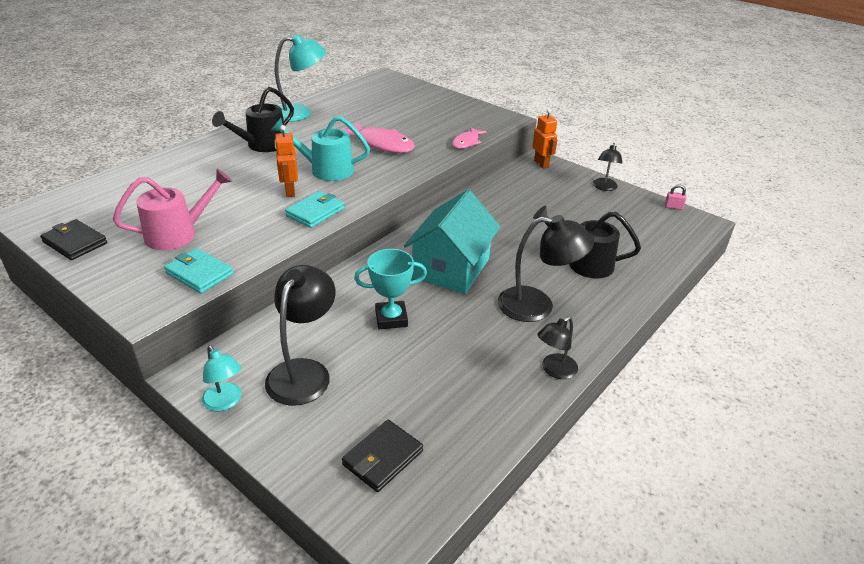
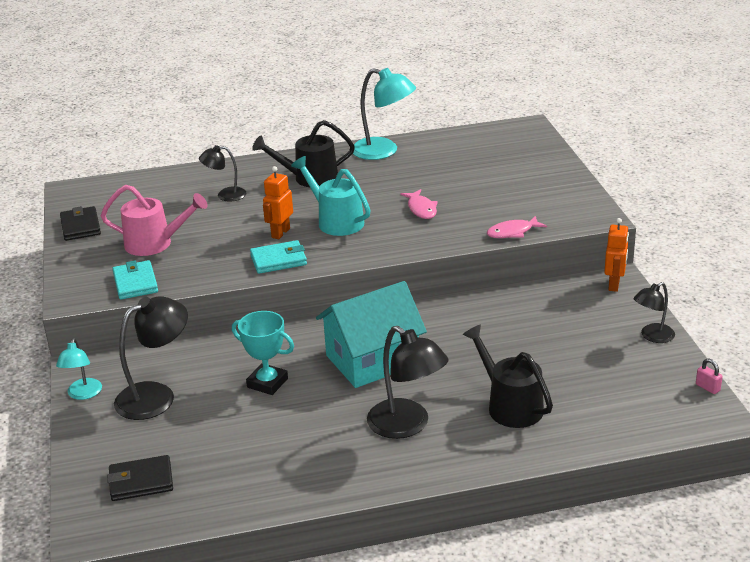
camera: 40 degrees right, 5 degrees down
(382, 144) = (421, 209): pink fish -> pink fish, size x0.60
(554, 370) = (348, 484): black lamp -> black lamp (225, 195)

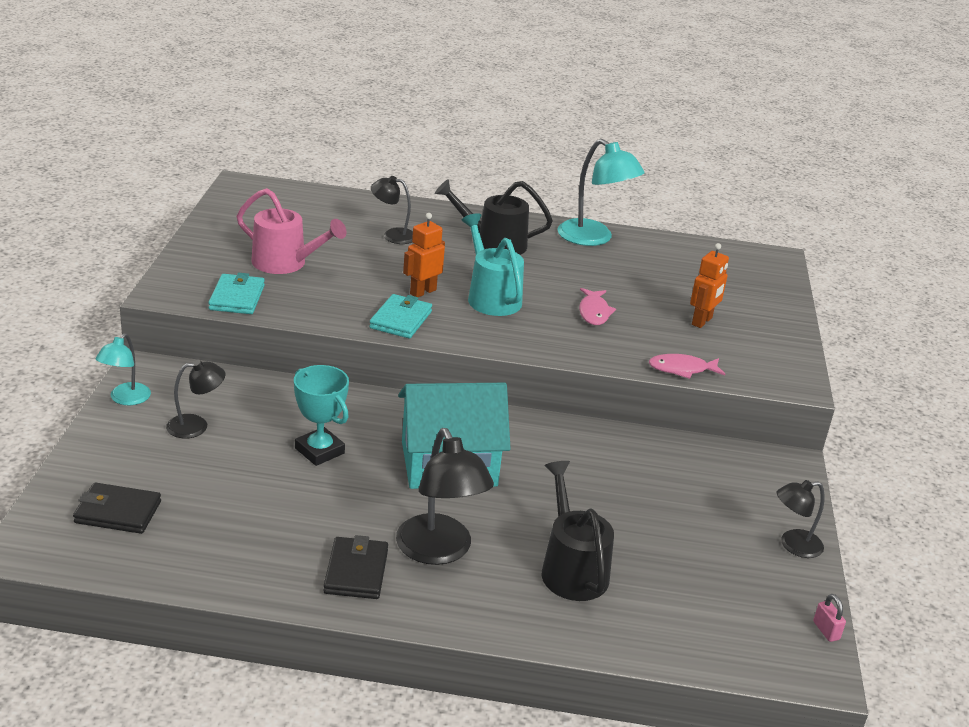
camera: 15 degrees right, 0 degrees up
(80, 226) = (224, 224): black wallet -> black wallet (356, 572)
(156, 396) = (196, 426): black lamp -> black lamp, size x0.58
(278, 260) = (401, 320): turquoise wallet -> turquoise wallet turned 75 degrees counterclockwise
(614, 285) = (783, 469): orange robot -> orange robot (702, 321)

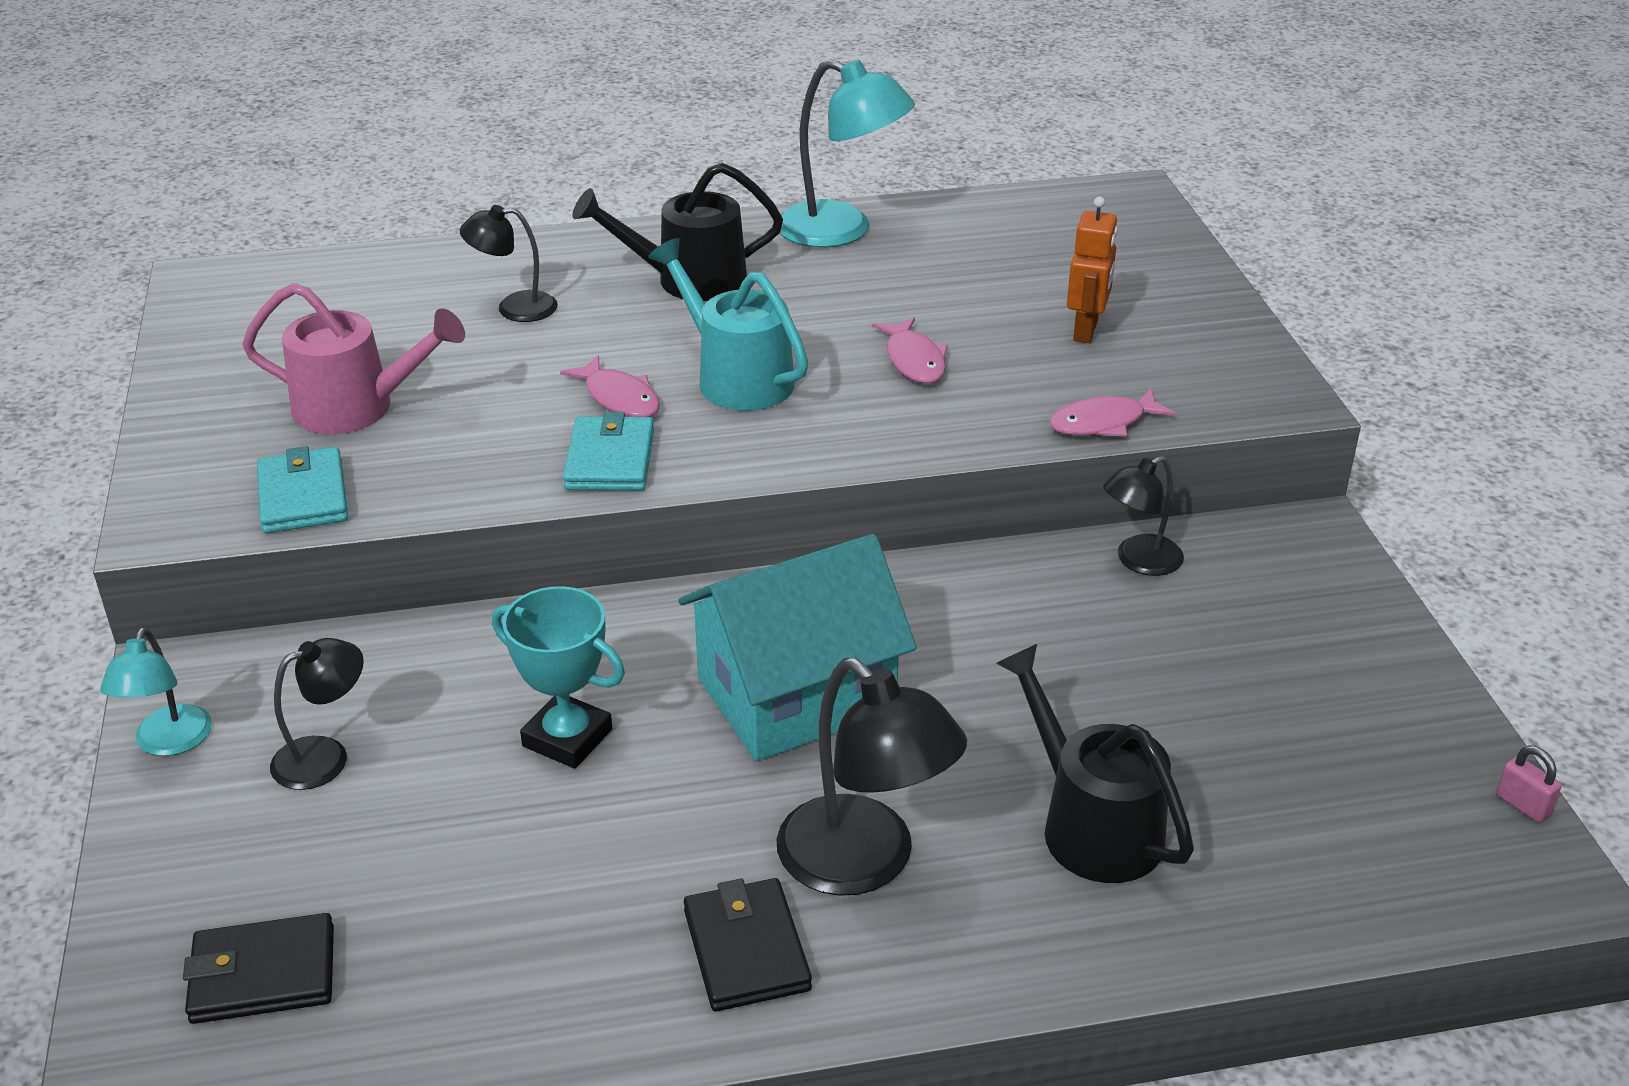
camera: 15 degrees left, 5 degrees up
(423, 292) = (619, 398): orange robot -> pink fish
(793, 545) = (1395, 671): black lamp -> black lamp (1139, 561)

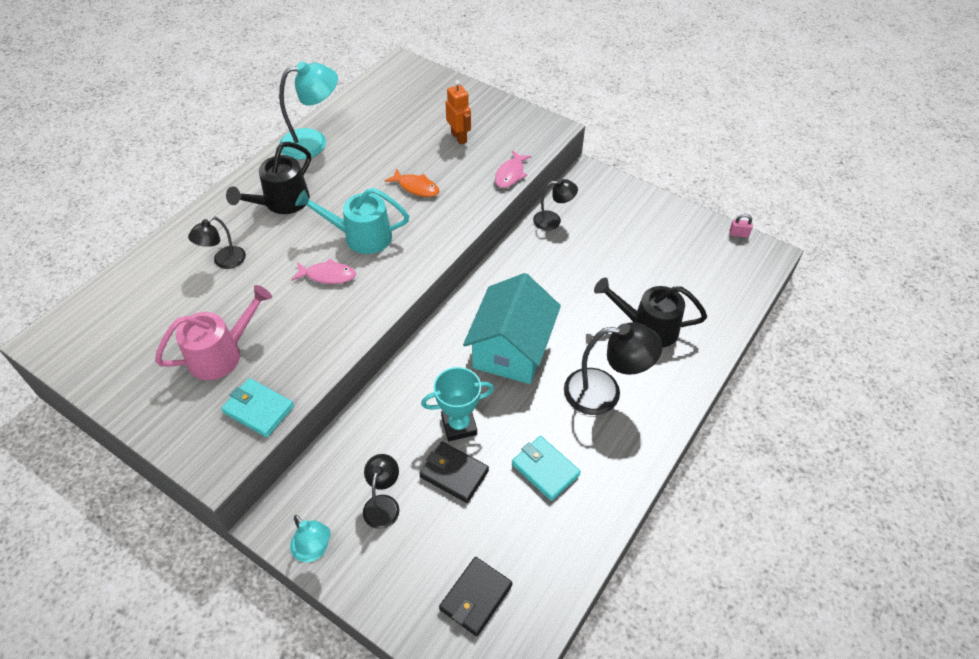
camera: 45 degrees left, 15 degrees up
(610, 460) = (362, 305): turquoise wallet -> turquoise wallet (545, 469)
(746, 950) = (608, 450): black wallet -> black wallet (454, 473)
(914, 360) = (416, 187): pink fish -> orange fish
(1139, 561) = (553, 220): black lamp -> black lamp turned 105 degrees counterclockwise

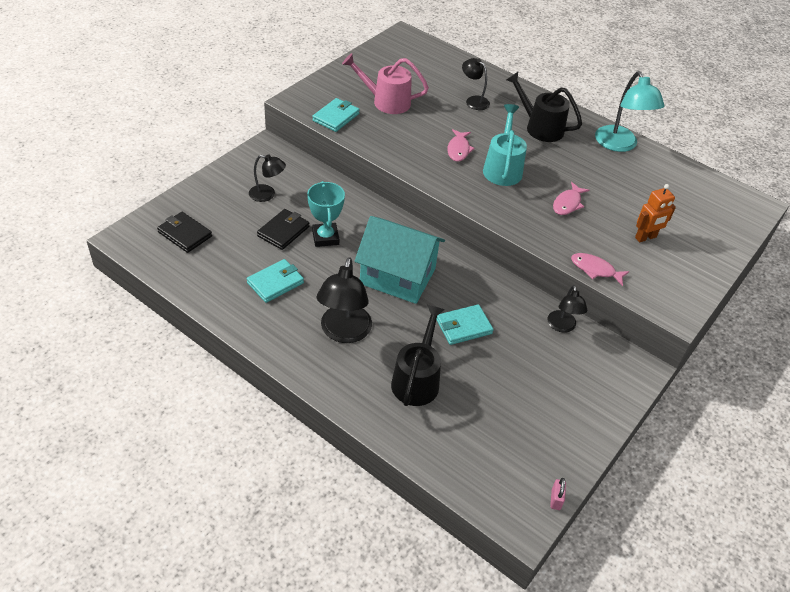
camera: 90 degrees right, 5 degrees down
(222, 354) = (386, 101): pink watering can -> pink watering can turned 135 degrees clockwise
(314, 550) = (241, 163): turquoise lamp -> none
(416, 187) = (567, 203): orange fish -> pink fish
(571, 292) = (463, 326): none -> turquoise wallet

